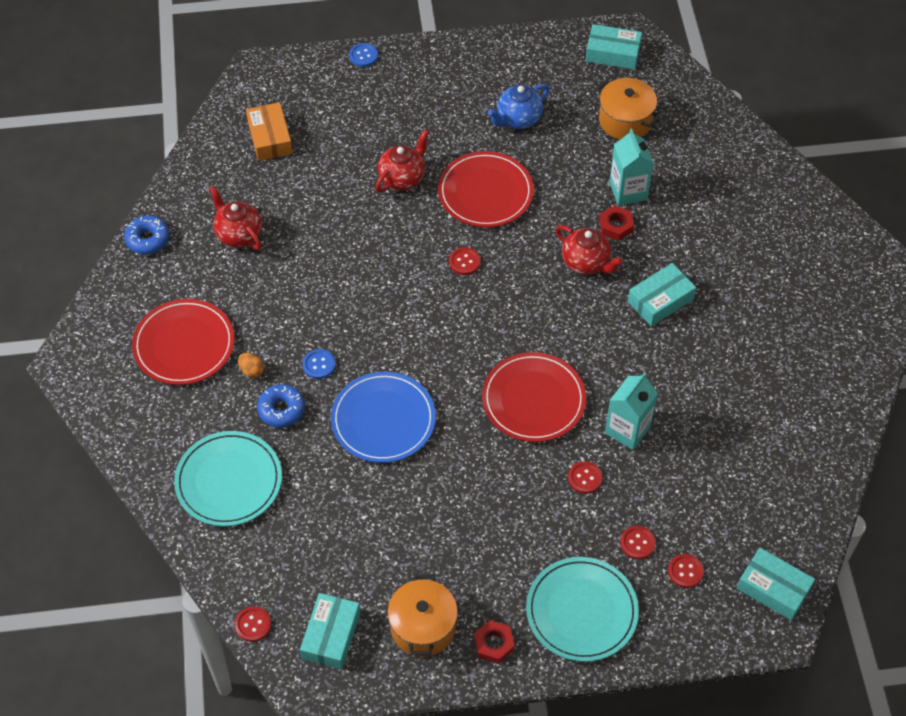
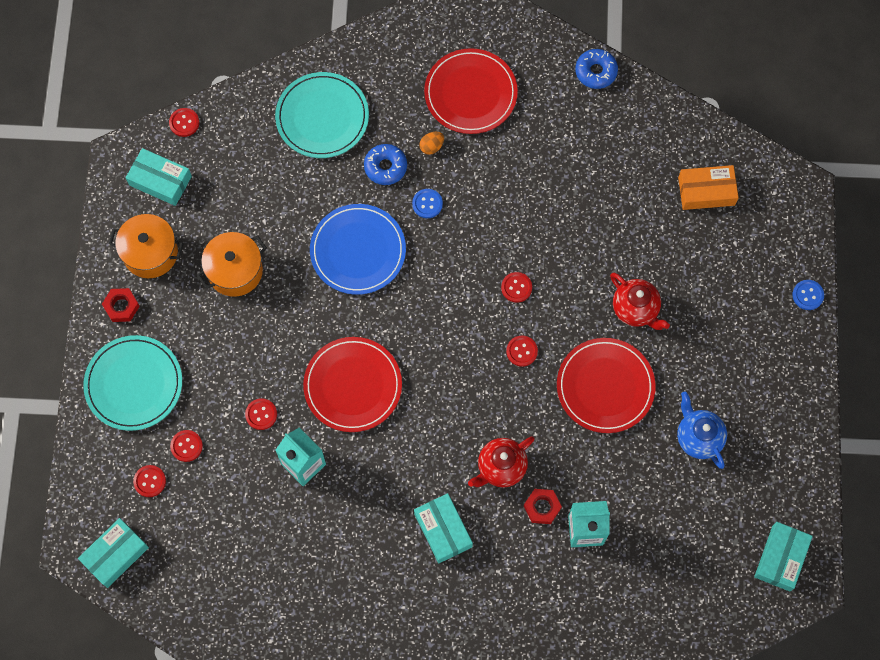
camera: 100 degrees right, 15 degrees up
(238, 234) = (588, 150): red teapot -> none
(398, 275) = (516, 287): none -> red button
(625, 121) = (681, 549): orange pot -> orange pot (235, 271)

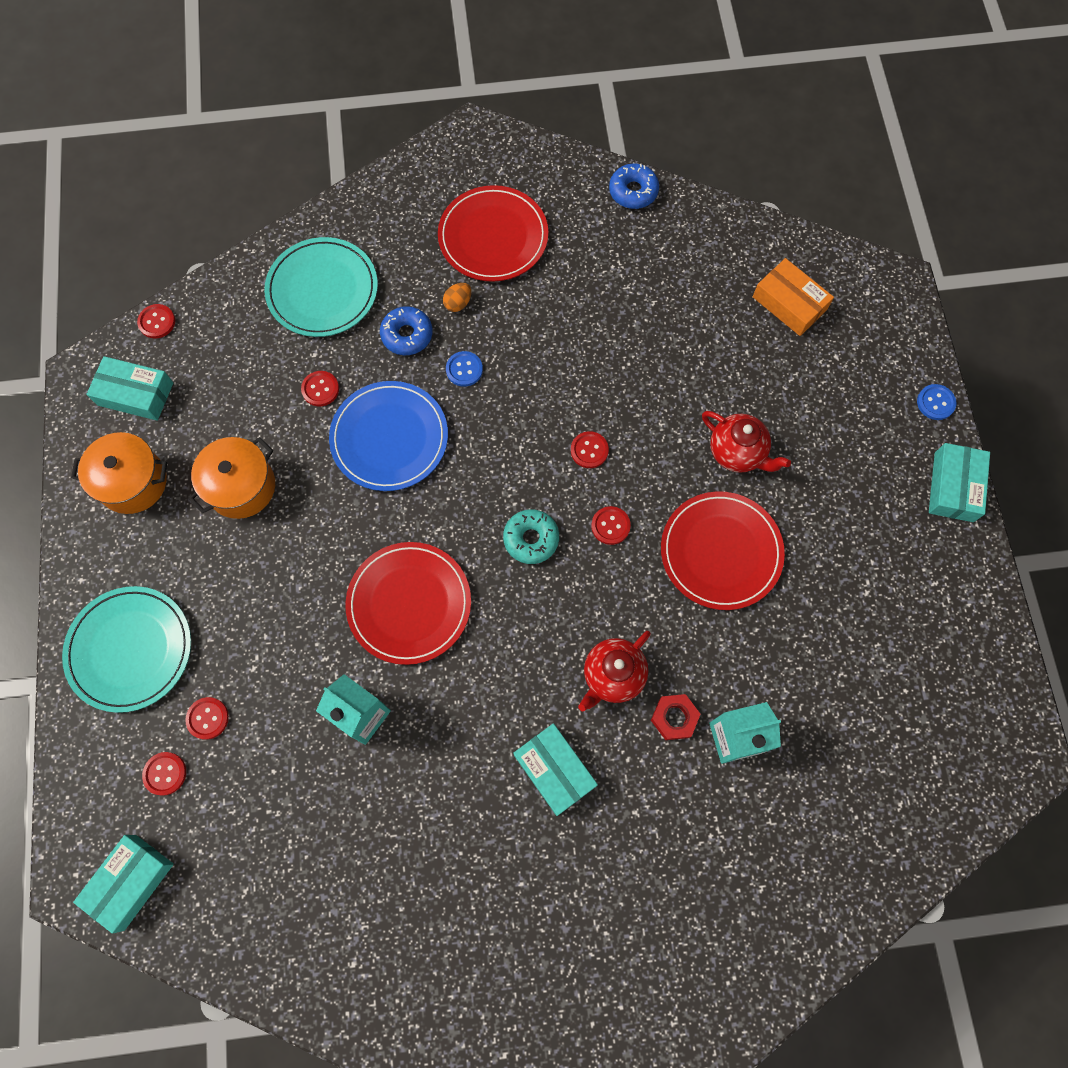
camera: 10 degrees left, 0 degrees up
(121, 306) = (103, 554): red nut -> none
(261, 414) = (298, 660): red button -> red button (320, 389)
(457, 351) = (531, 539): none -> turquoise donut
(698, 437) = (847, 595): blue teapot -> none
(706, 191) = (789, 303): orange box -> orange box turned 60 degrees clockwise
(781, 558) = (985, 730): turquoise box -> turquoise box (953, 487)

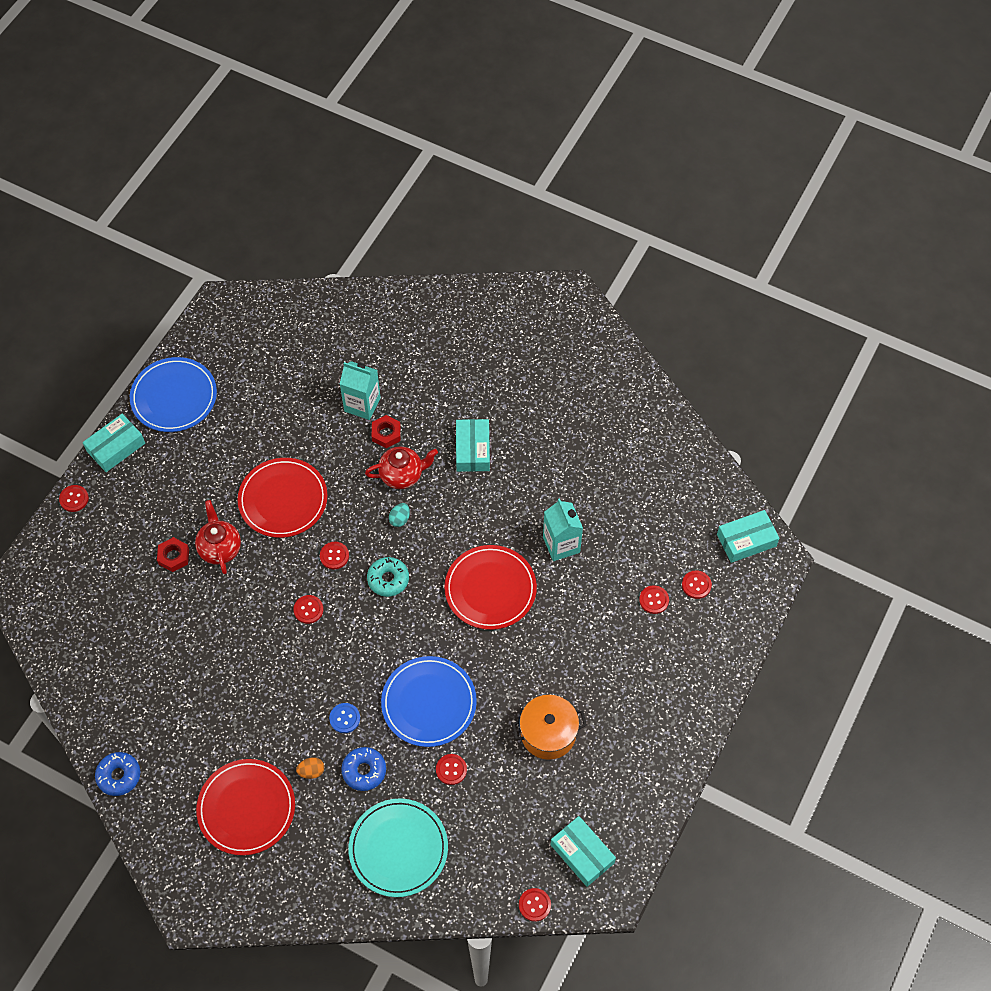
camera: 145 degrees left, 10 degrees down
(130, 649) = (680, 671): turquoise plate -> none
(133, 482) = (619, 785): orange pot -> none
(572, 618) = (400, 519): none -> turquoise egg
(776, 413) = (174, 556): none -> red nut
(789, 303) = (96, 620): orange box -> none
(935, 403) = (74, 499): blue button -> red button
(954, 590) = (174, 397): none -> blue plate

